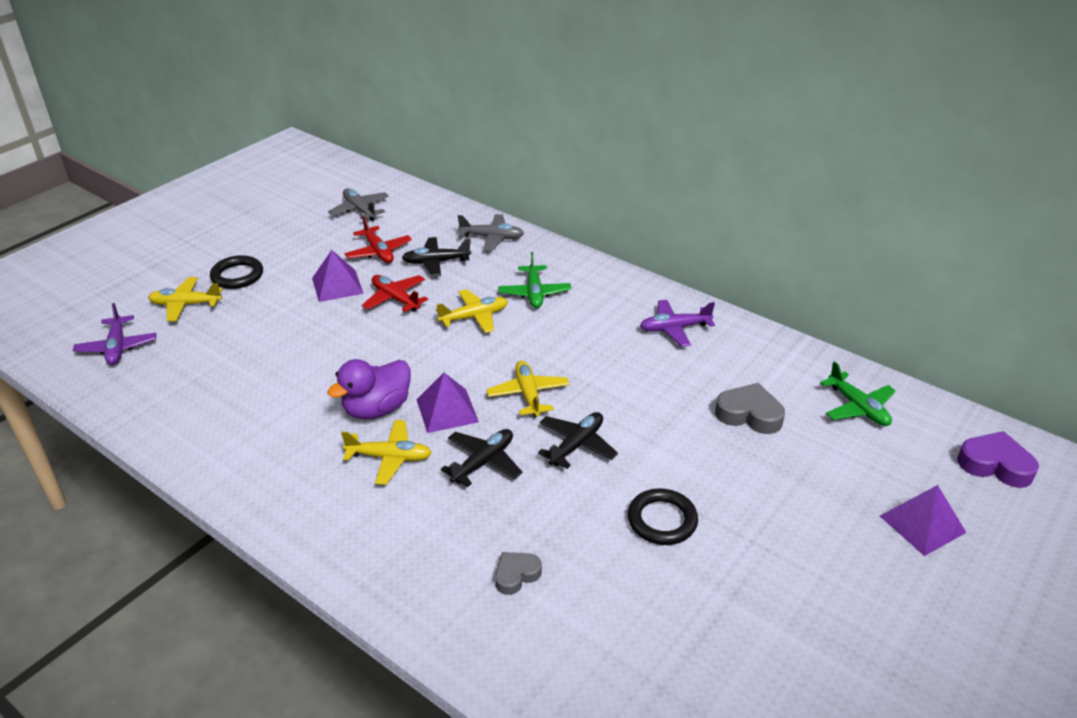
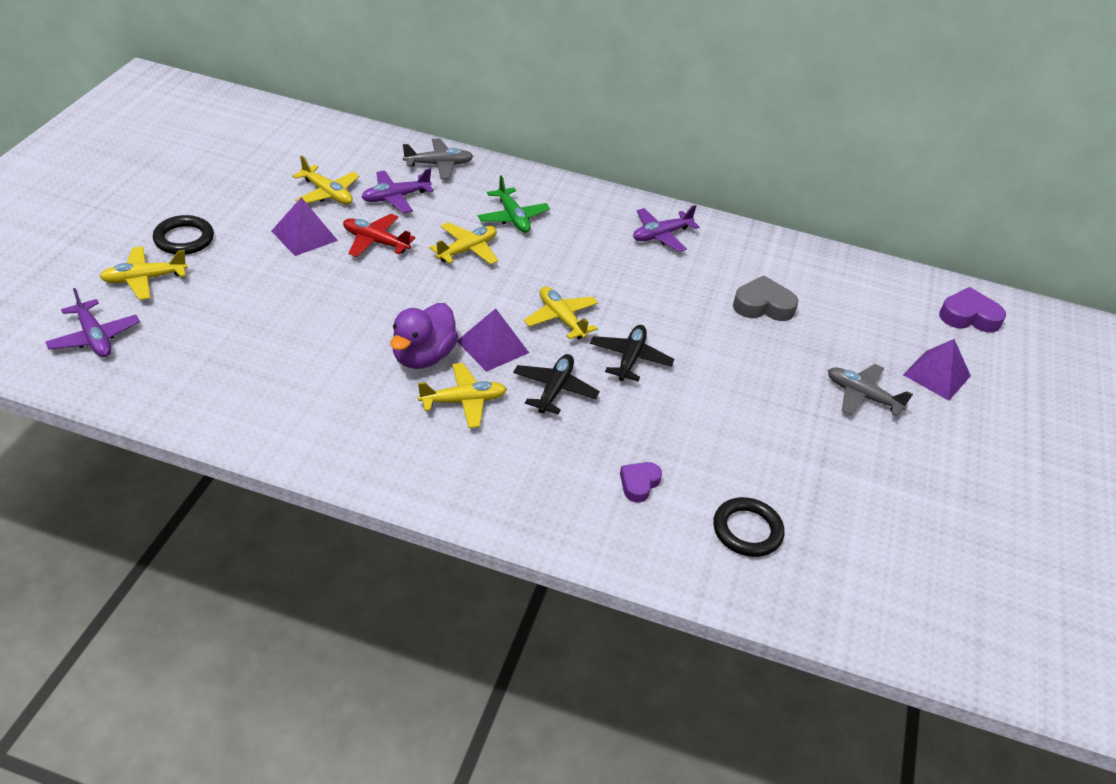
camera: 25 degrees left, 5 degrees up
(360, 210) = (279, 149): grey plane -> grey plane (862, 396)
(378, 252) = (327, 193): red plane -> yellow plane
(436, 262) = (395, 197): black plane -> purple plane
(516, 575) = (639, 484): grey heart -> purple heart
(662, 520) = (736, 412): black ring -> black ring (747, 530)
(858, 407) = (846, 285): green plane -> none

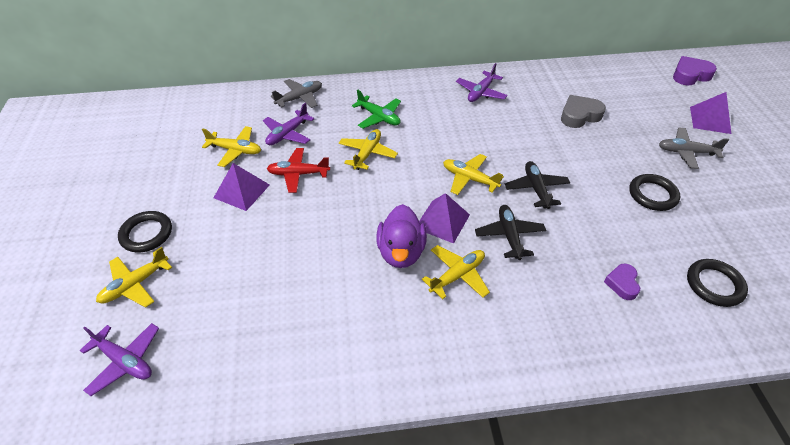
camera: 20 degrees left, 5 degrees up
(768, 420) = (652, 195): none -> black ring

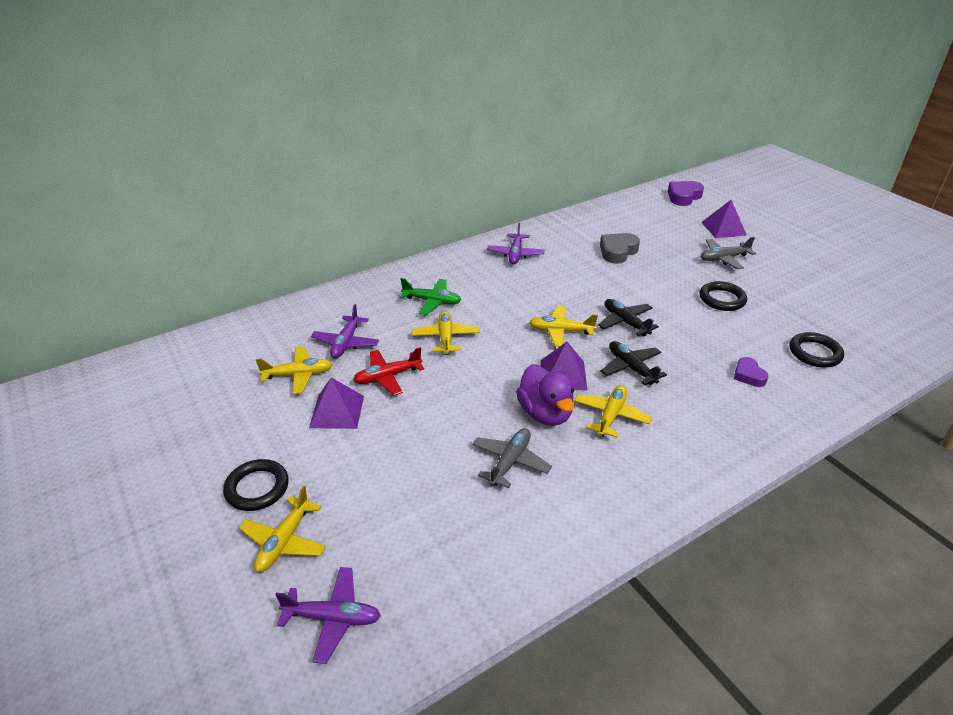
camera: 25 degrees left, 10 degrees down
(299, 98) = (332, 305): grey plane -> grey plane (510, 462)

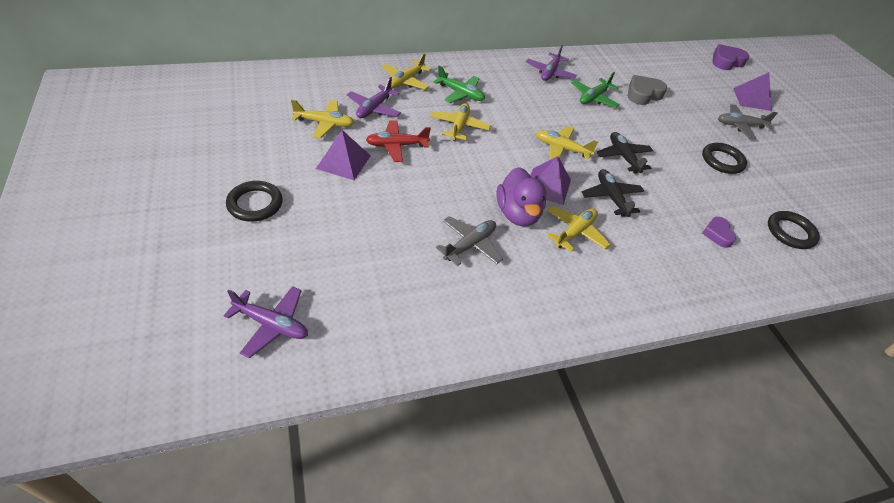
camera: 10 degrees right, 10 degrees up
(284, 541) = (259, 252): yellow plane -> yellow plane (406, 81)
(570, 269) = (593, 98): none -> green plane

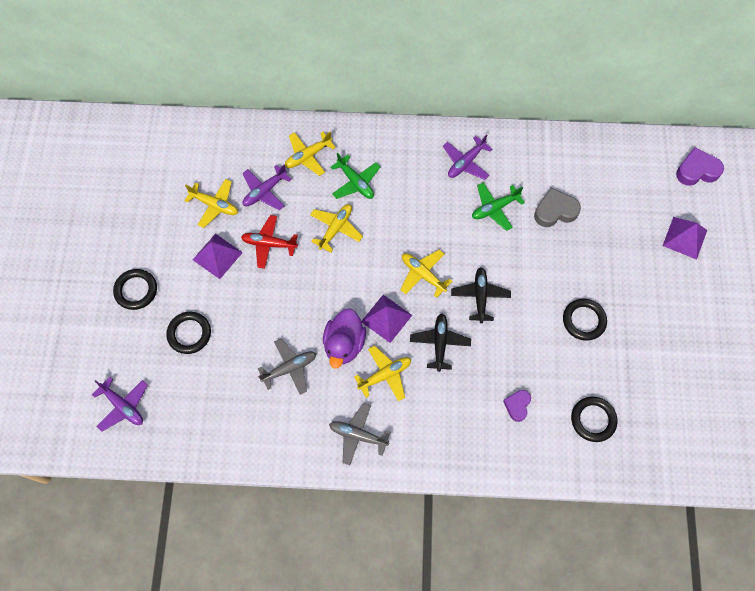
camera: 25 degrees right, 20 degrees up
(336, 233) = (189, 334): none -> black ring
(740, 126) = (640, 276): grey plane -> grey plane (358, 435)

